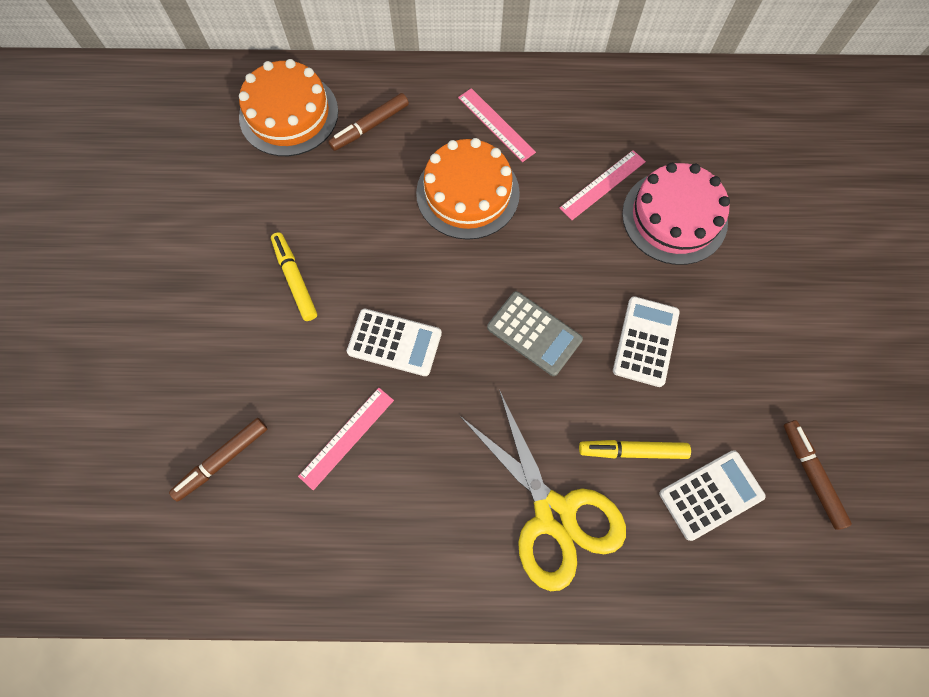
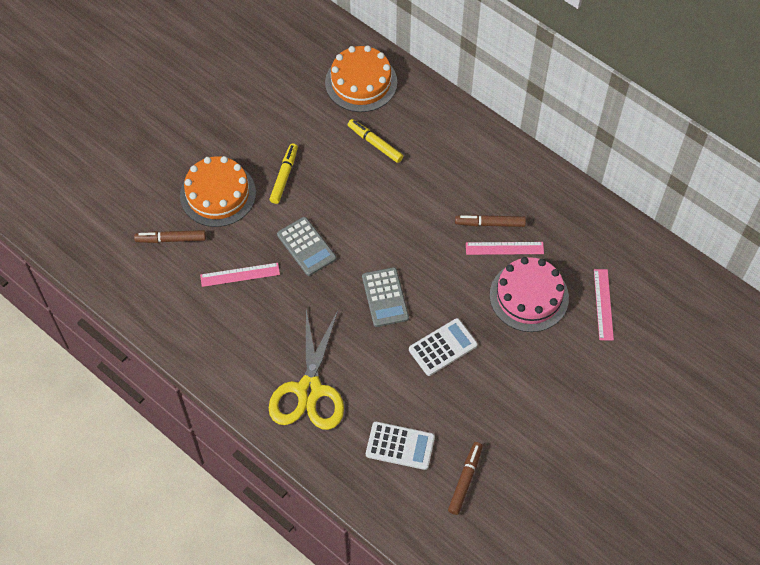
camera: 40 degrees right, 10 degrees down
(370, 126) = (400, 121): brown marker -> brown marker (490, 223)
(394, 342) = (306, 246): white calculator -> grey calculator
(467, 193) = (421, 197): orange cake -> orange cake (218, 194)
(496, 124) = (475, 170): pink ruler -> pink ruler (603, 304)
(632, 451) = (380, 393): yellow marker -> yellow marker (375, 143)

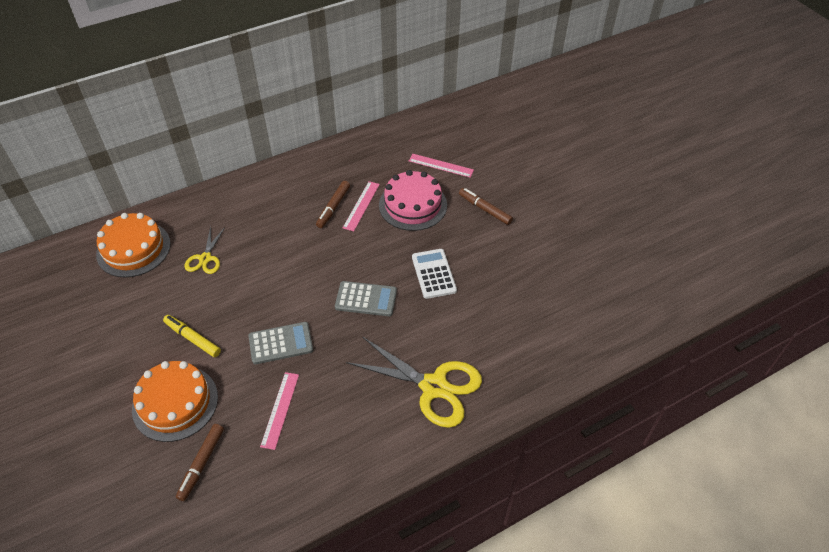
camera: 70 degrees left, 10 degrees down
(375, 143) = (205, 258): yellow marker -> yellow scissors
(400, 446) = (515, 333): white calculator -> none
(465, 480) = (562, 297): brown marker -> brown marker (484, 209)

